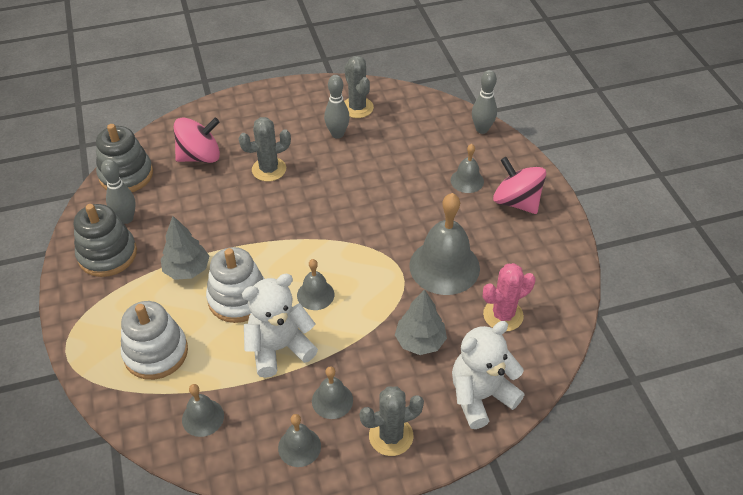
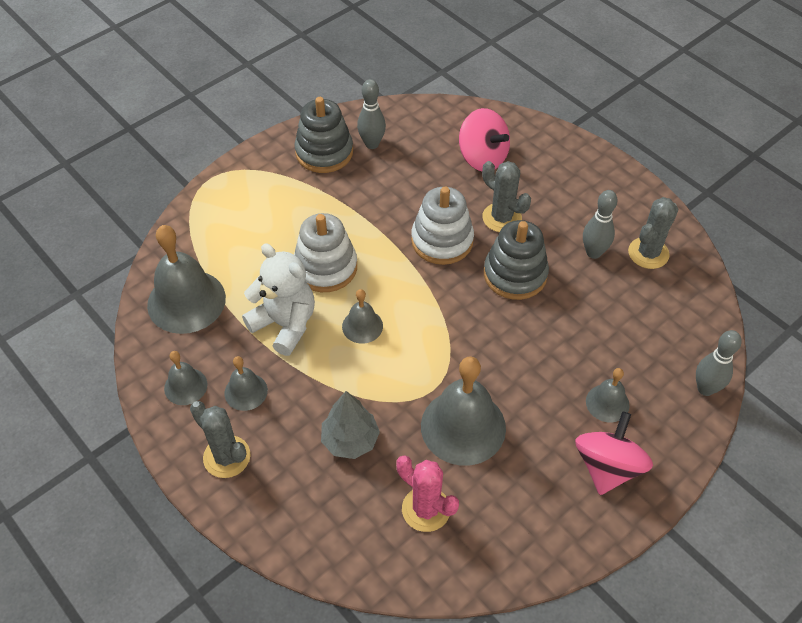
camera: 65 degrees right, 5 degrees up
(126, 175) = (423, 118): grey stacking toy -> grey stacking toy (515, 274)
(156, 352) = (237, 237): white stacking toy -> white stacking toy (442, 241)
(187, 270) = (338, 215): grey tree -> none
(203, 417) = (186, 301): grey bell -> grey bell, size x1.93
(480, 396) = (308, 522): white teddy bear -> none

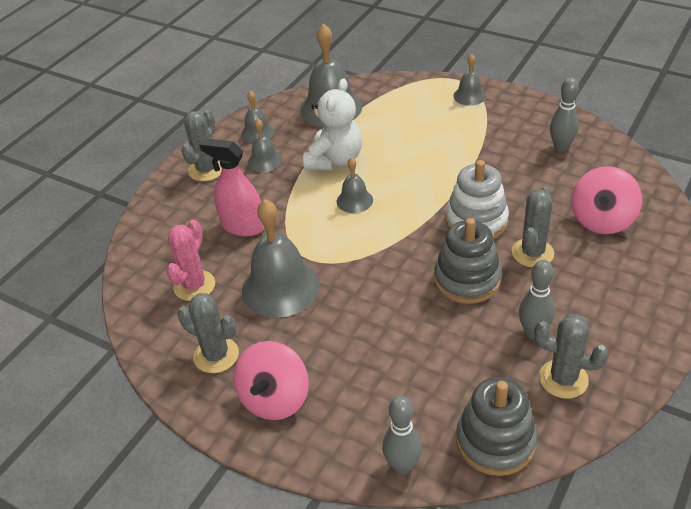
camera: 75 degrees right, 10 degrees down
(324, 152) = (529, 124): grey stacking toy -> grey stacking toy (495, 441)
(325, 267) = (403, 163): white stacking toy -> none
(350, 440) = (242, 226): grey tree -> pink spray bottle
(536, 507) = (216, 355): none -> grey cactus
(607, 403) = (347, 383): grey bell -> grey bell (469, 96)
(607, 467) = (274, 398): pink spinning top -> pink spinning top turned 105 degrees clockwise

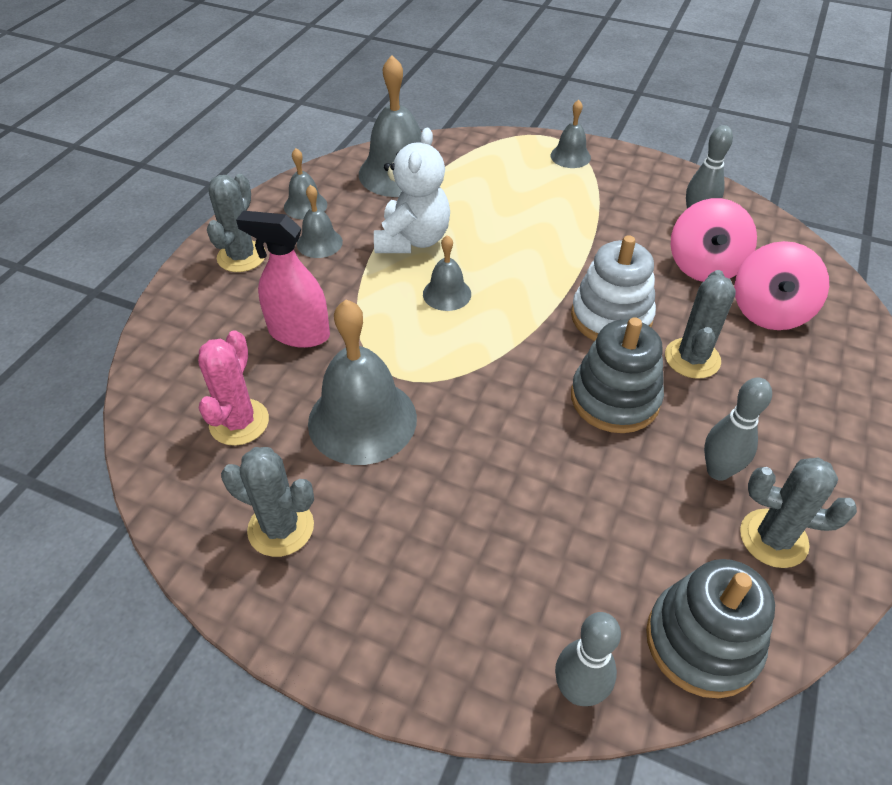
camera: 10 degrees left, 5 degrees up
(274, 398) = (375, 592): pink spinning top -> pink spinning top (704, 266)

